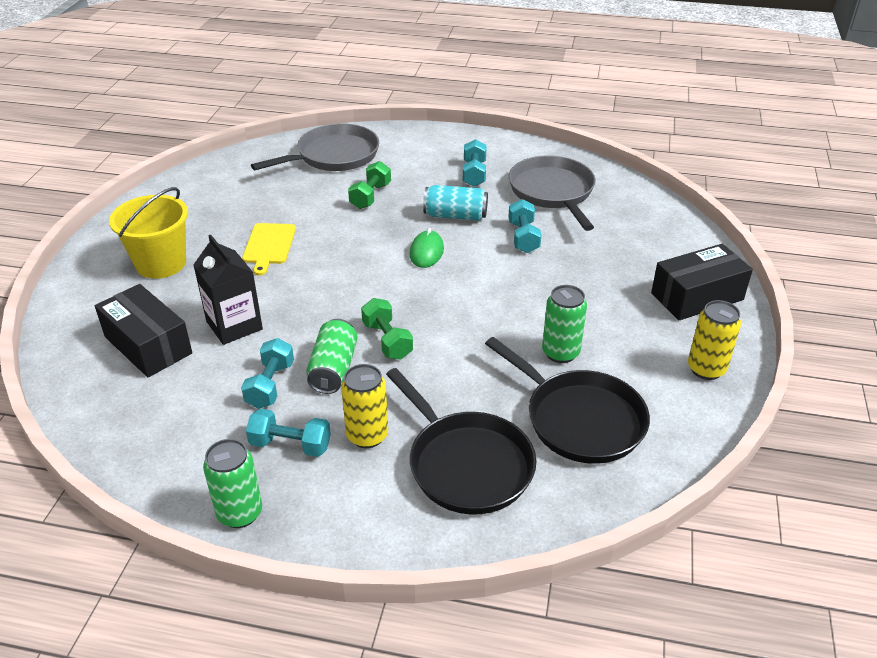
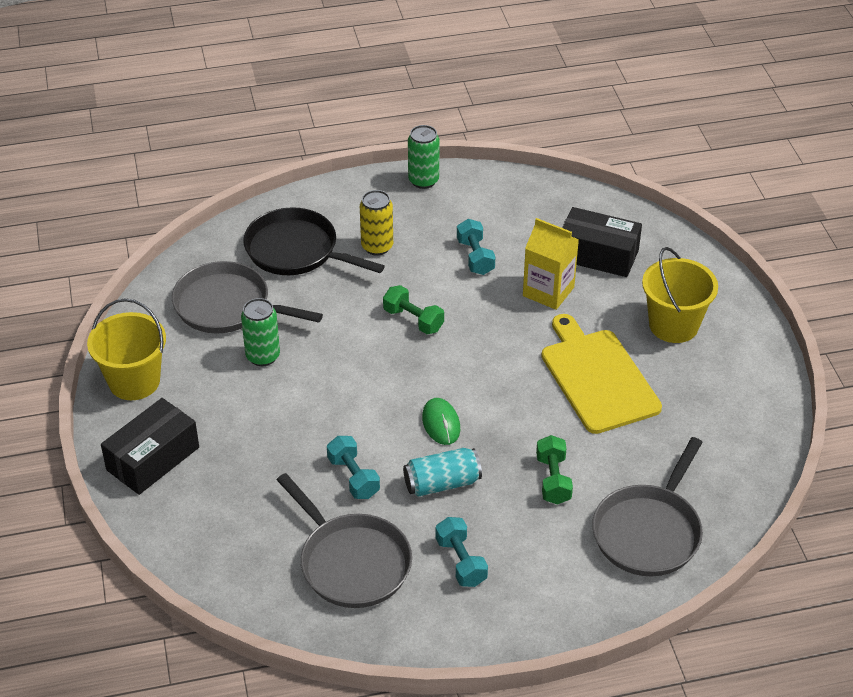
camera: 155 degrees right, 5 degrees up
(234, 325) = (548, 291): black carton -> yellow carton
(269, 246) = (597, 377): yellow cutting board -> yellow cutting board, size x1.77
(290, 445) = (425, 225): turquoise dumbbell -> none
(333, 369) = (438, 283): green can -> none
(579, 419) = (227, 306): black pan -> grey pan
(706, 369) = (134, 381): yellow can -> yellow bucket

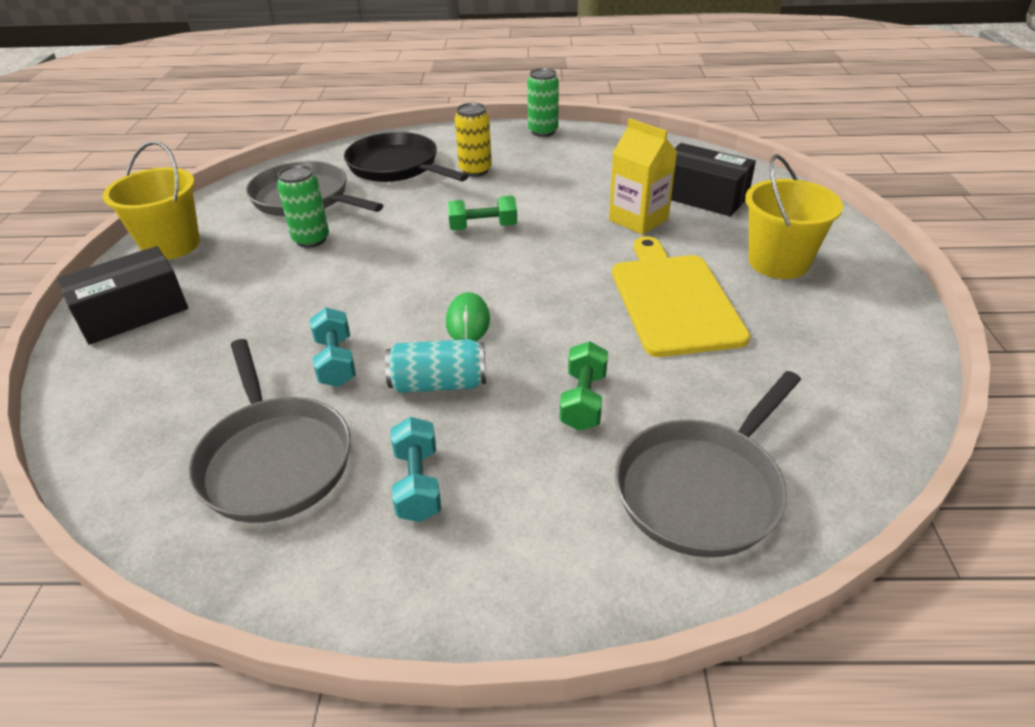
camera: 15 degrees right, 5 degrees down
(413, 320) = (483, 227): green dumbbell -> green dumbbell turned 60 degrees counterclockwise
(475, 257) = (570, 186): turquoise dumbbell -> none

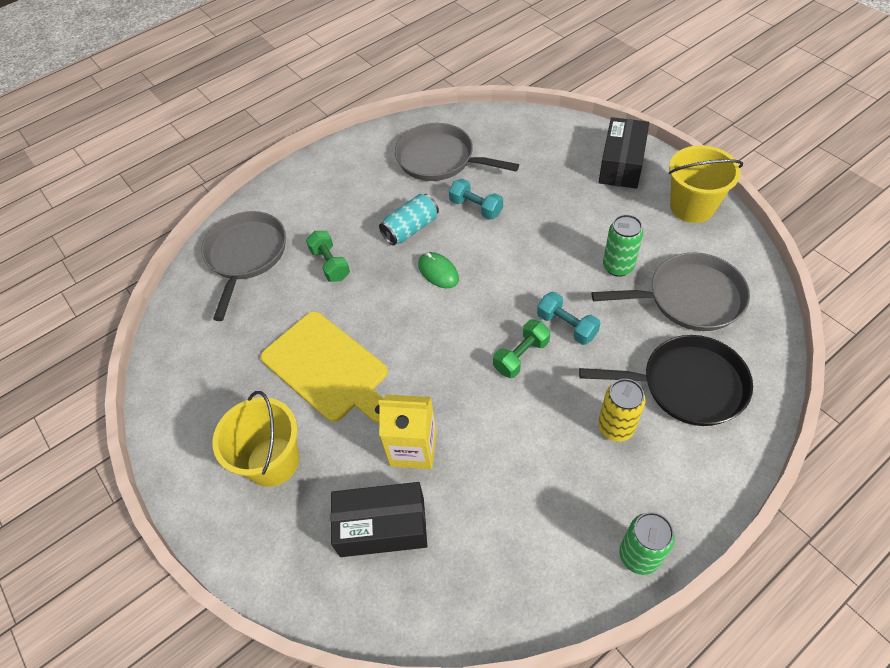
camera: 145 degrees right, 15 degrees up
(417, 484) = (369, 186): turquoise dumbbell -> turquoise dumbbell (567, 326)

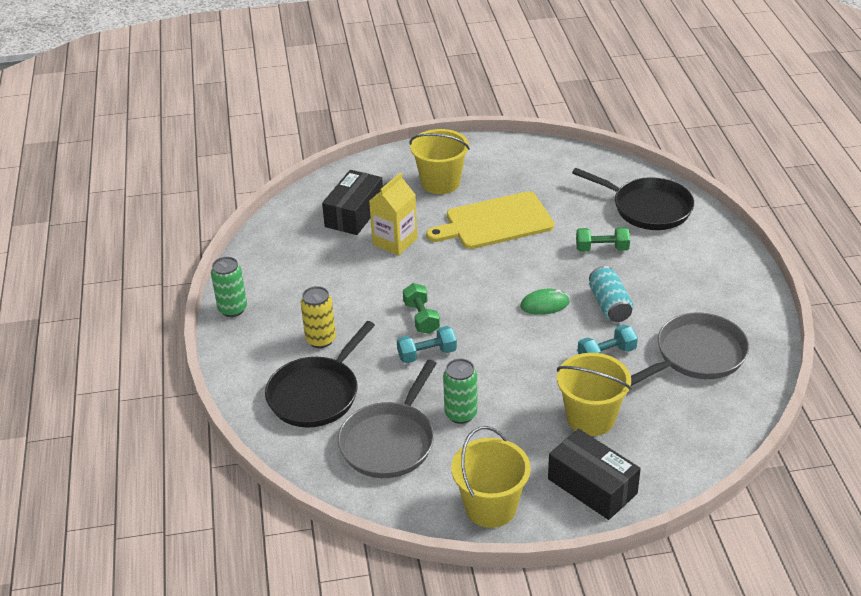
camera: 115 degrees right, 15 degrees down
(246, 255) = (647, 208): grey pan -> black pan
(555, 190) = (590, 418): none -> yellow bucket

